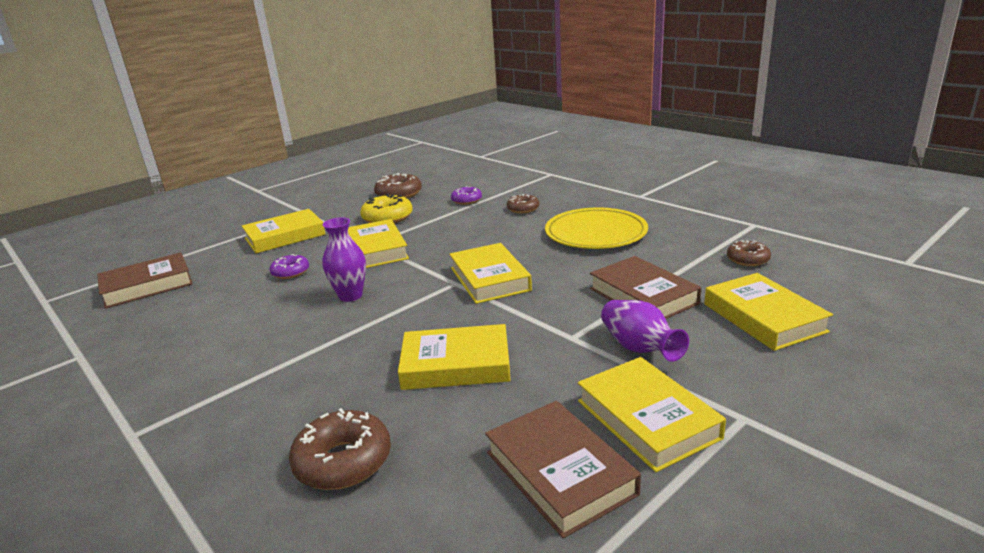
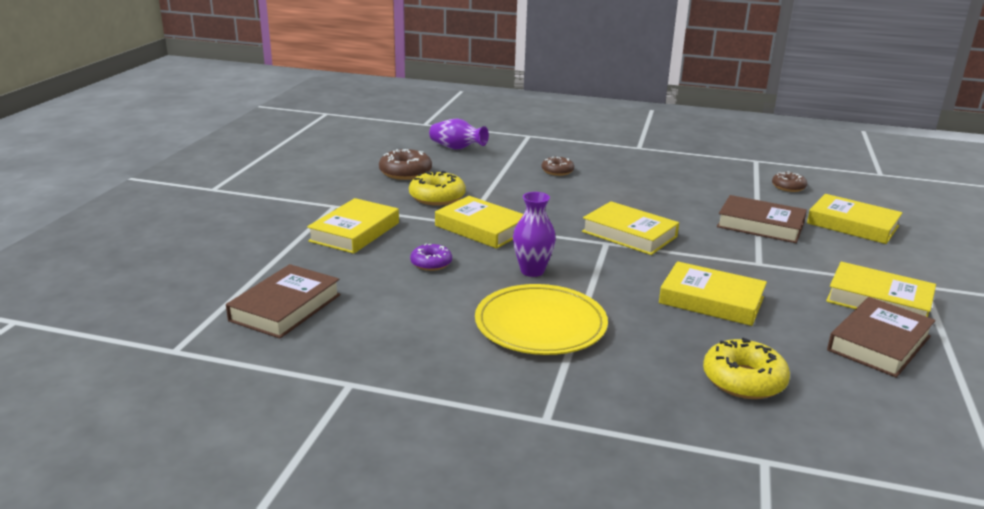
camera: 35 degrees left, 0 degrees up
(343, 461) = (743, 380): brown donut -> yellow donut
(456, 364) = (711, 300): yellow book -> yellow book turned 60 degrees clockwise
(466, 200) = (489, 170): purple donut -> none
(559, 473) = (879, 343): brown book -> brown book turned 75 degrees counterclockwise
(595, 233) = (653, 183): yellow plate -> yellow plate (540, 324)
(639, 348) = (811, 260): purple vase -> purple vase (457, 148)

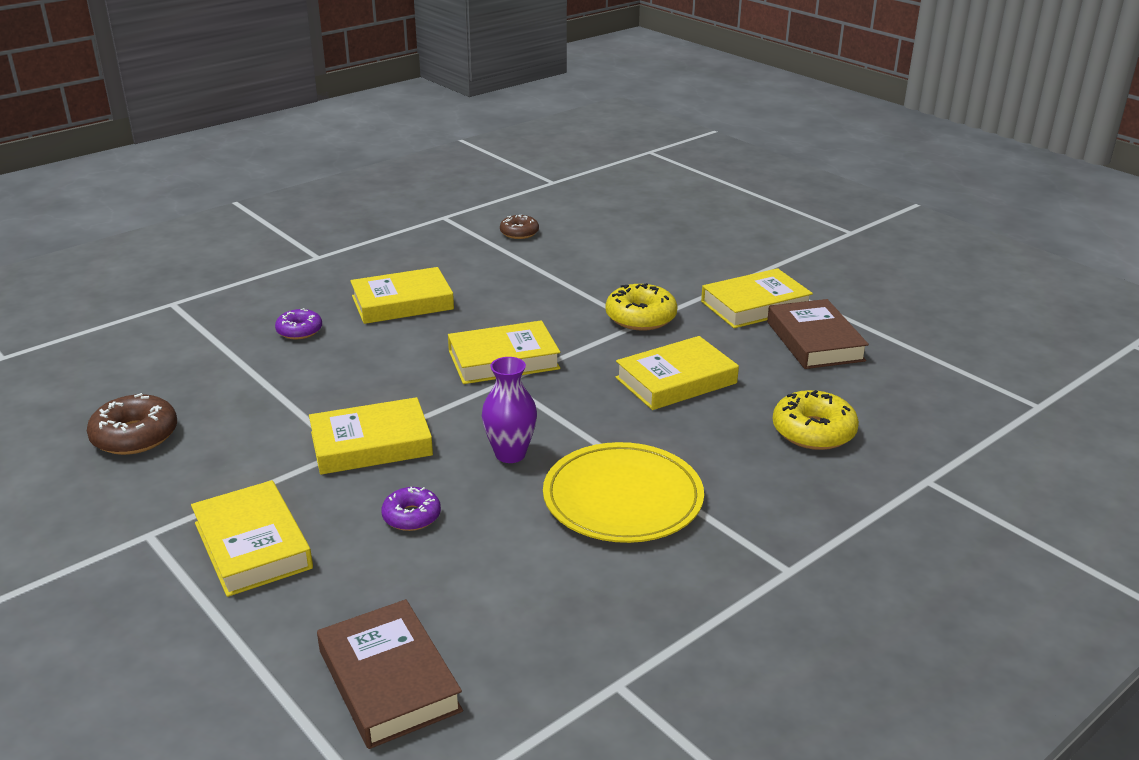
camera: 55 degrees left, 5 degrees up
(437, 197) = (245, 441): yellow donut -> yellow donut (640, 317)
(457, 148) = (124, 367): purple vase -> none
(557, 171) = (299, 331): brown donut -> purple donut
(760, 225) = (572, 285): brown book -> none
(852, 225) = (625, 245): yellow book -> yellow book (402, 303)

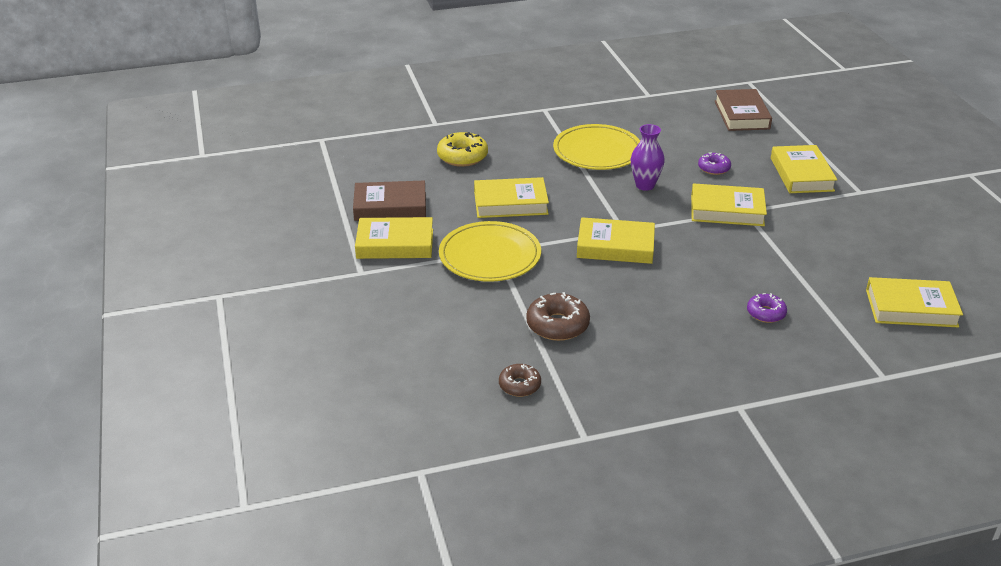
camera: 155 degrees left, 5 degrees up
(135, 436) = (883, 252): brown donut -> brown donut (557, 325)
(402, 303) = (672, 321): yellow book -> yellow book (911, 308)
(640, 317) = (490, 256): yellow donut -> yellow plate
(815, 341) = (390, 206): brown book -> brown book turned 75 degrees clockwise

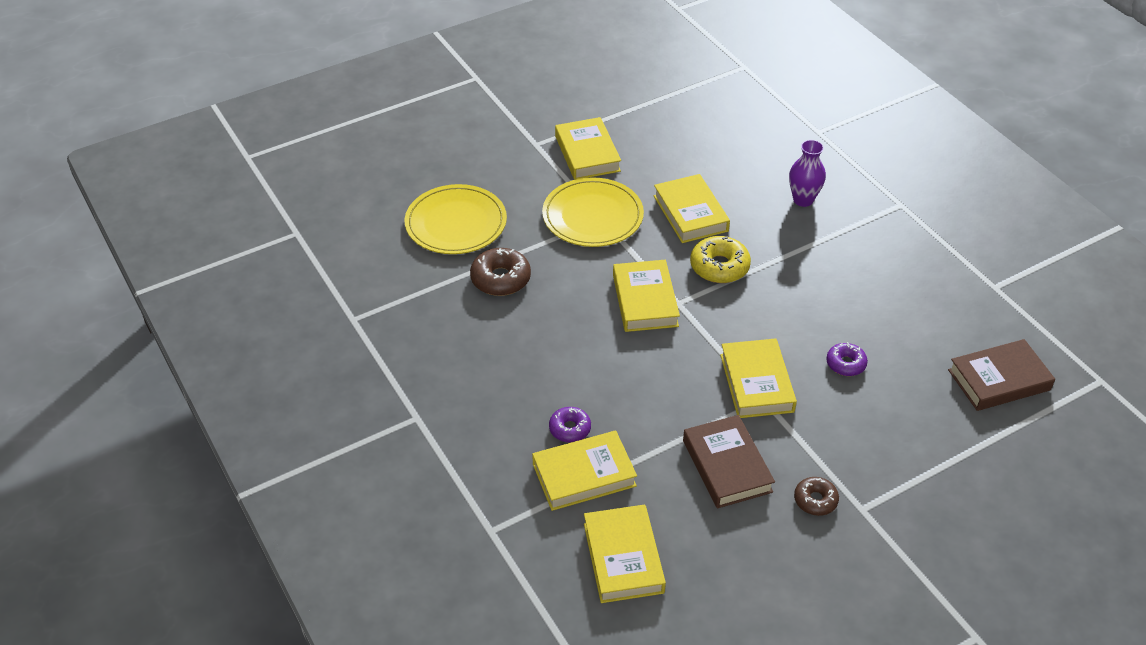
camera: 75 degrees right, 10 degrees up
(390, 206) = (647, 137): brown book -> brown book (727, 466)
(462, 157) = (762, 164): yellow donut -> yellow donut (719, 267)
(519, 385) = (410, 269): brown donut -> brown donut (815, 500)
(597, 151) = (830, 261): yellow plate -> yellow plate (456, 223)
(645, 185) = (776, 309): purple vase -> purple vase (803, 200)
(801, 174) = (875, 448): yellow book -> yellow book (584, 475)

